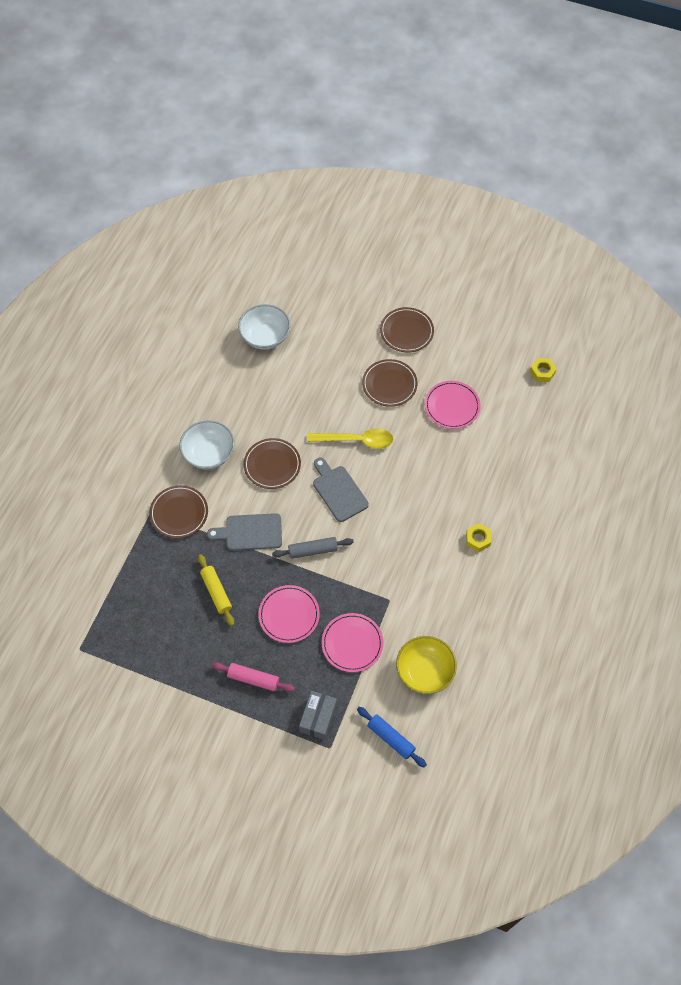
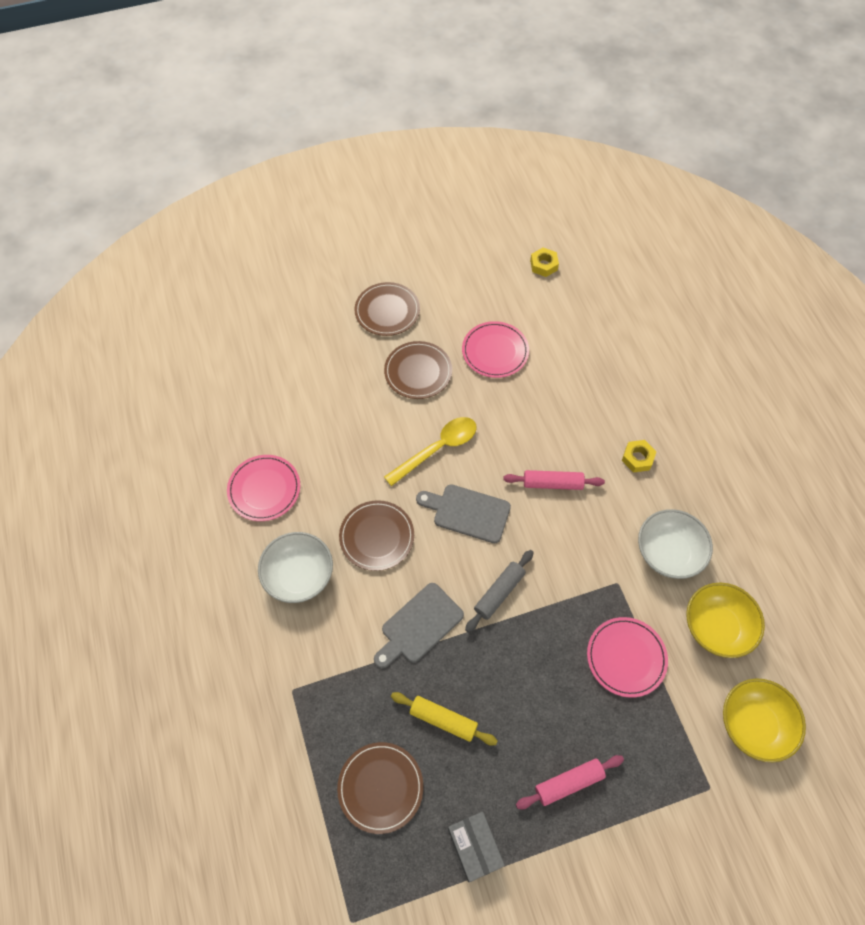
camera: 40 degrees left, 0 degrees up
(179, 513) = (324, 666): brown plate -> brown plate (380, 787)
(265, 336) = (249, 411): white bowl -> white bowl (668, 553)
(289, 615) = (539, 681): pink plate -> pink plate (264, 489)
(318, 718) = (669, 766): grey box -> grey box (474, 847)
(391, 738) = (753, 724): blue rolling pin -> yellow bowl
(407, 513) = (552, 483): none -> pink rolling pin

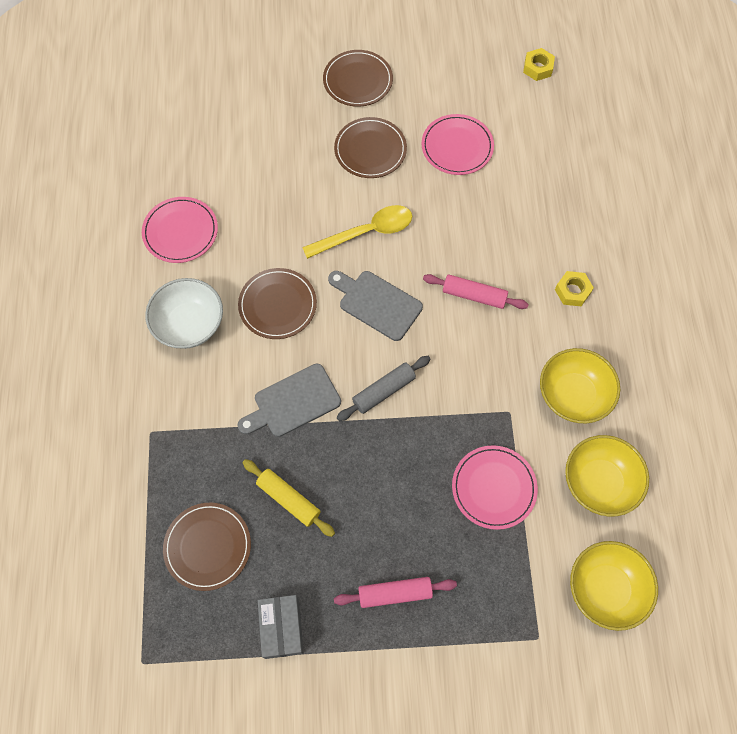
camera: 15 degrees right, 5 degrees up
(668, 553) = (573, 395): white bowl -> yellow bowl

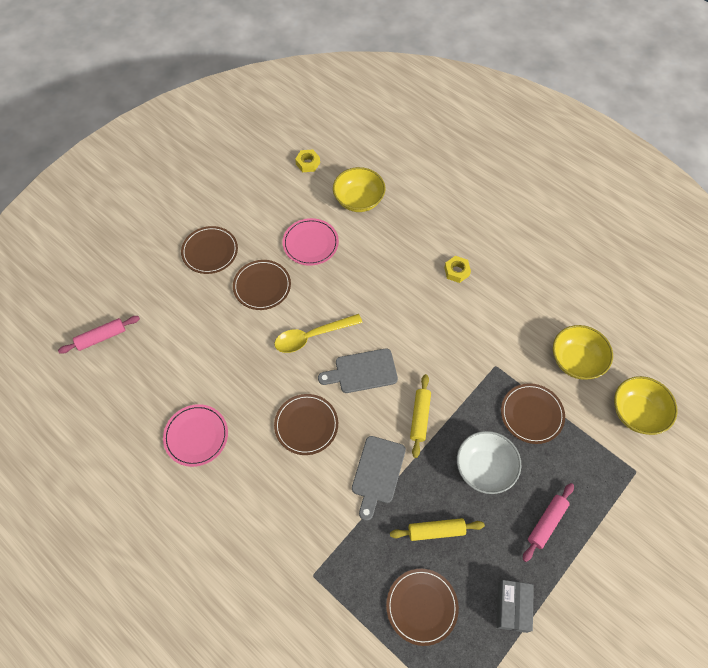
camera: 45 degrees left, 5 degrees down
(189, 324) = (265, 487): white bowl -> white bowl (484, 468)
(282, 628) = (512, 607): grey box -> grey box turned 60 degrees clockwise
(366, 232) = (312, 336): yellow spoon -> yellow spoon turned 135 degrees counterclockwise
(384, 391) = (420, 417): grey rolling pin -> yellow rolling pin
(474, 295) = (409, 319): pink rolling pin -> pink rolling pin (101, 337)
(494, 488) = (532, 414): pink plate -> brown plate
(573, 395) = (516, 326): yellow bowl -> yellow bowl (358, 200)

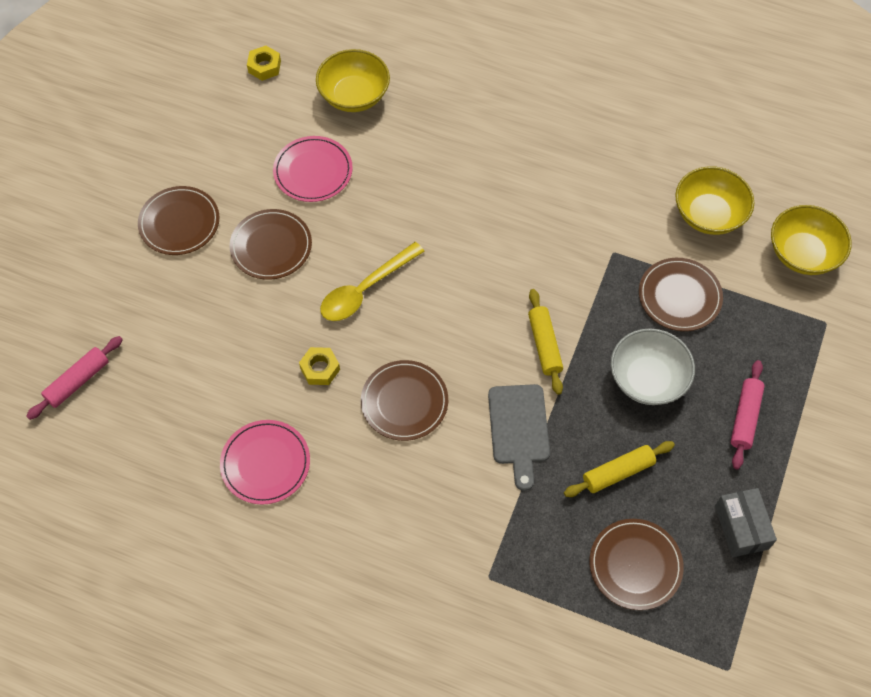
camera: 20 degrees left, 0 degrees up
(362, 371) = (449, 312): grey cutting board -> none
(456, 271) = (519, 150): yellow nut -> yellow nut (320, 369)

